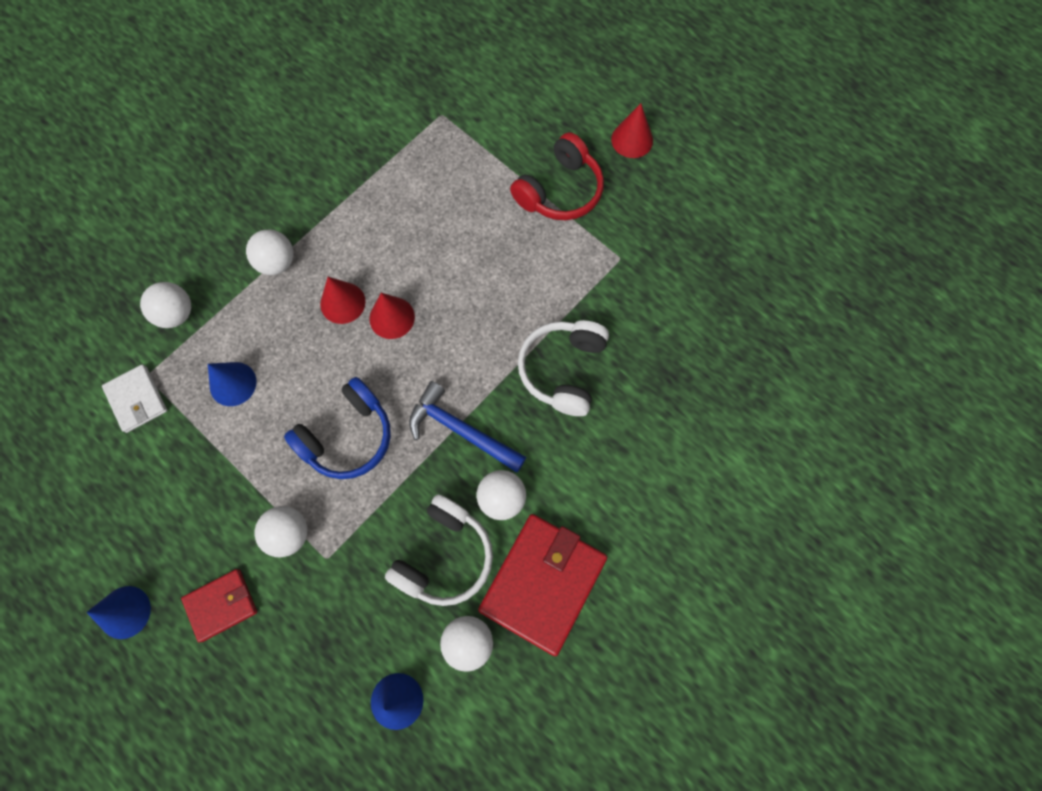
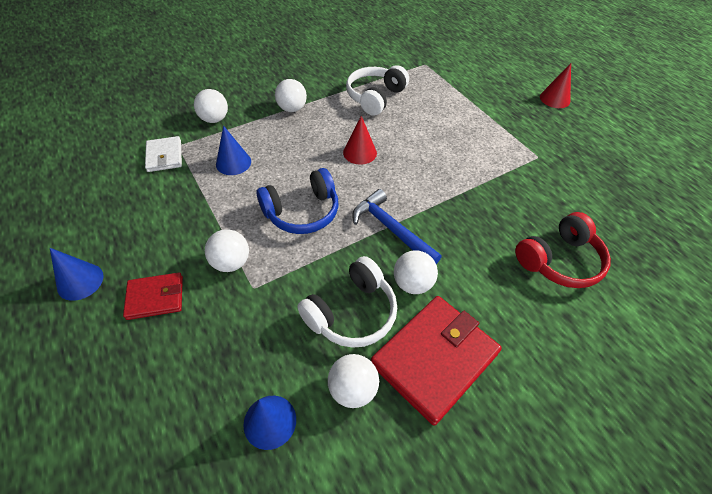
camera: 15 degrees right, 20 degrees down
(342, 303) = (328, 137): red cone -> none
(560, 190) = (498, 113): red headphones -> red headphones (559, 260)
(563, 370) = (482, 211): white headphones -> white headphones (375, 97)

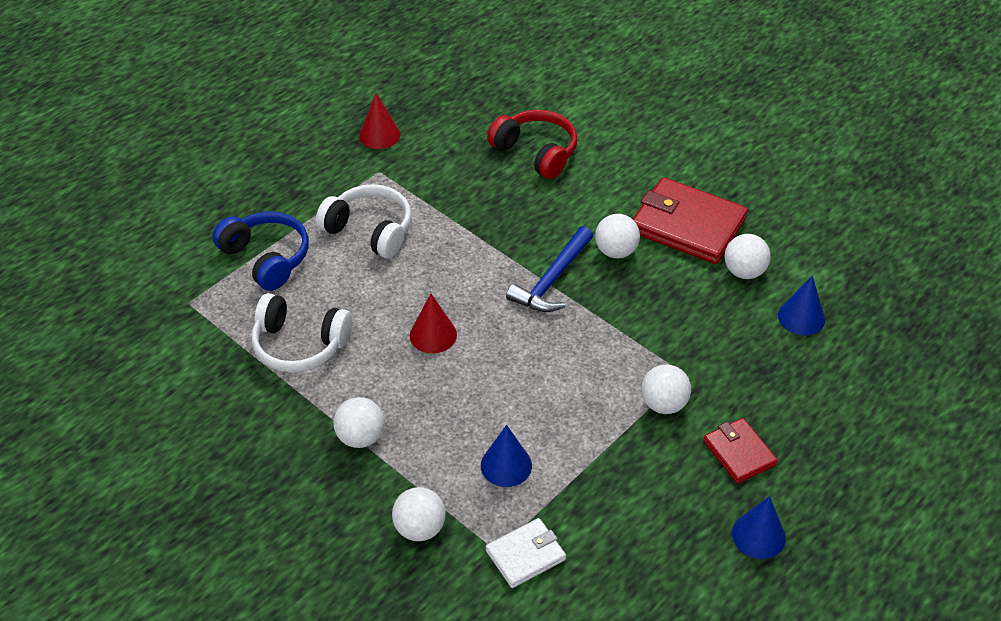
camera: 105 degrees left, 5 degrees down
(302, 212) = (561, 364): blue headphones -> blue headphones (266, 258)
(352, 312) = (672, 289): white headphones -> white headphones (370, 230)
(554, 99) = (249, 160): red cone -> red cone (379, 135)

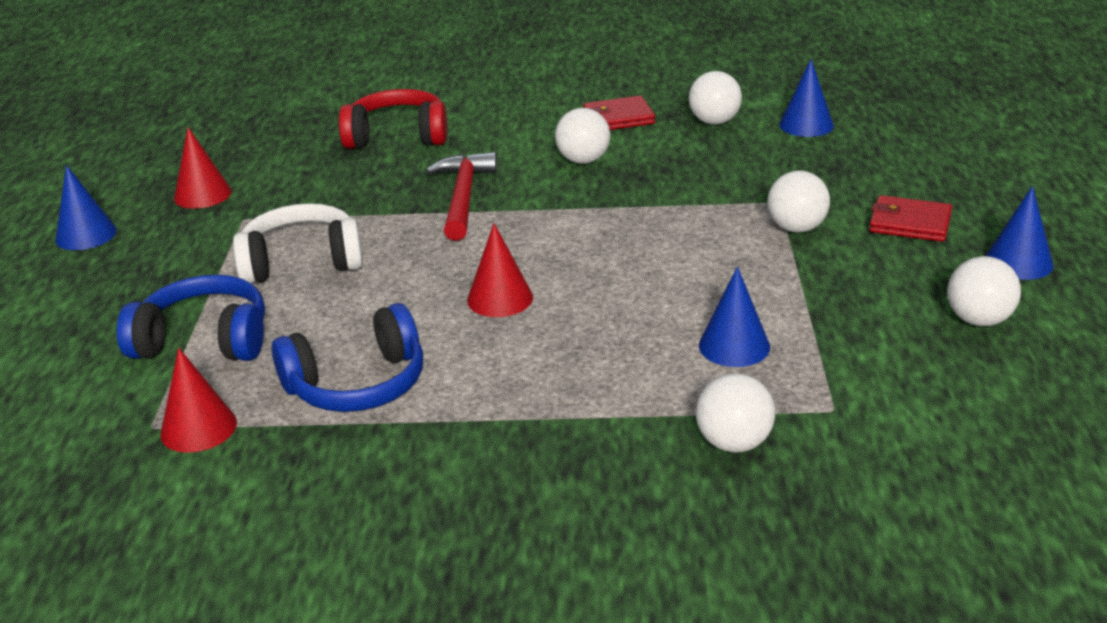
camera: 40 degrees left, 15 degrees down
(205, 319) = (198, 428): none -> red cone
(293, 131) = (86, 235): none -> blue cone
(299, 345) = (357, 384): white headphones -> blue headphones
(360, 437) = (550, 414): white ball -> white ball (979, 320)
(509, 236) = (463, 197): none -> red hammer
(525, 555) = (866, 396): white wallet -> none
(552, 280) = (556, 204): blue hammer -> none
(687, 225) = (618, 118): red wallet -> red wallet, size x0.55

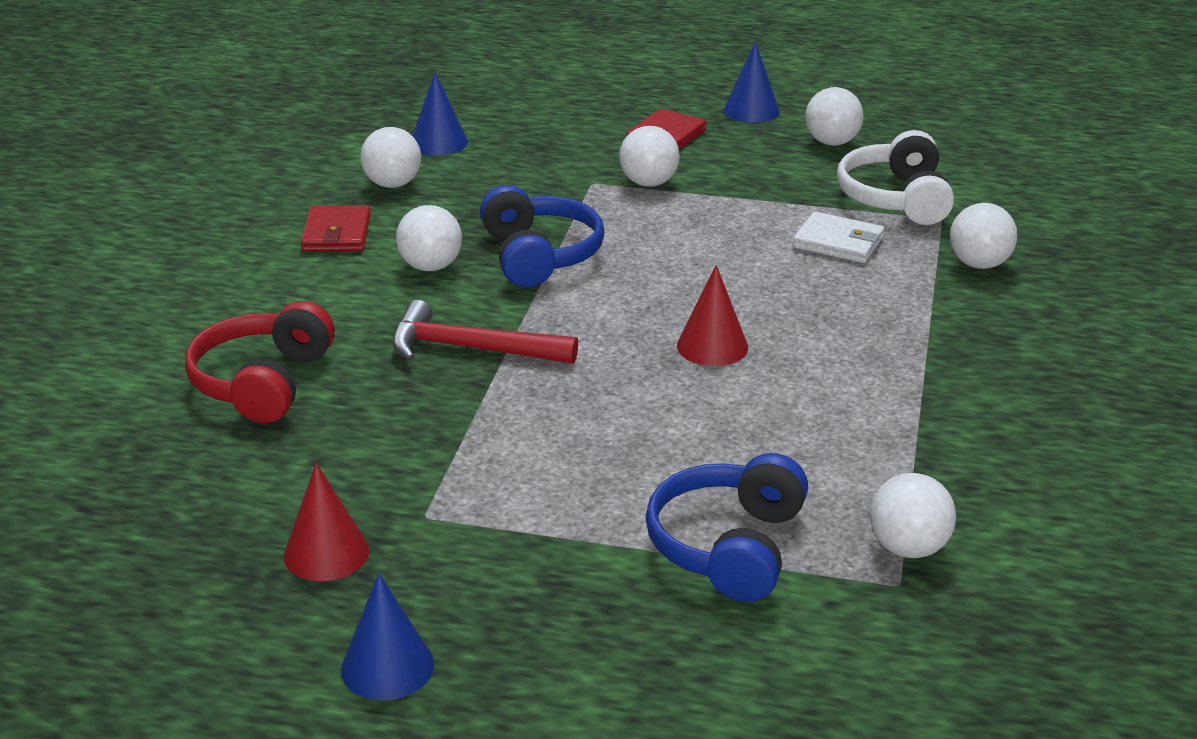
camera: 80 degrees left, 0 degrees up
(198, 428) = (908, 548): red cone -> white ball
(302, 262) = (571, 470): white headphones -> white headphones (896, 198)
(357, 384) = (849, 441): blue headphones -> blue headphones (539, 255)
(734, 346) = (838, 242): blue cone -> white wallet

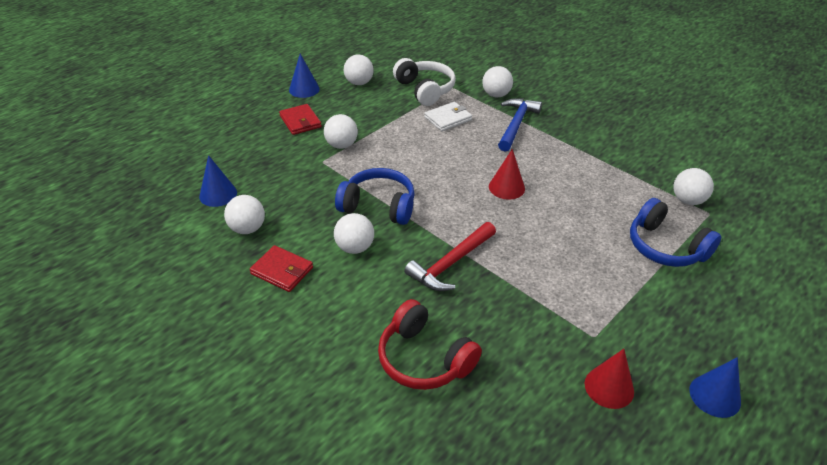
camera: 60 degrees left, 10 degrees up
(896, 198) = (425, 89): white headphones -> white headphones turned 150 degrees counterclockwise
(911, 307) = (516, 124): none -> blue hammer

